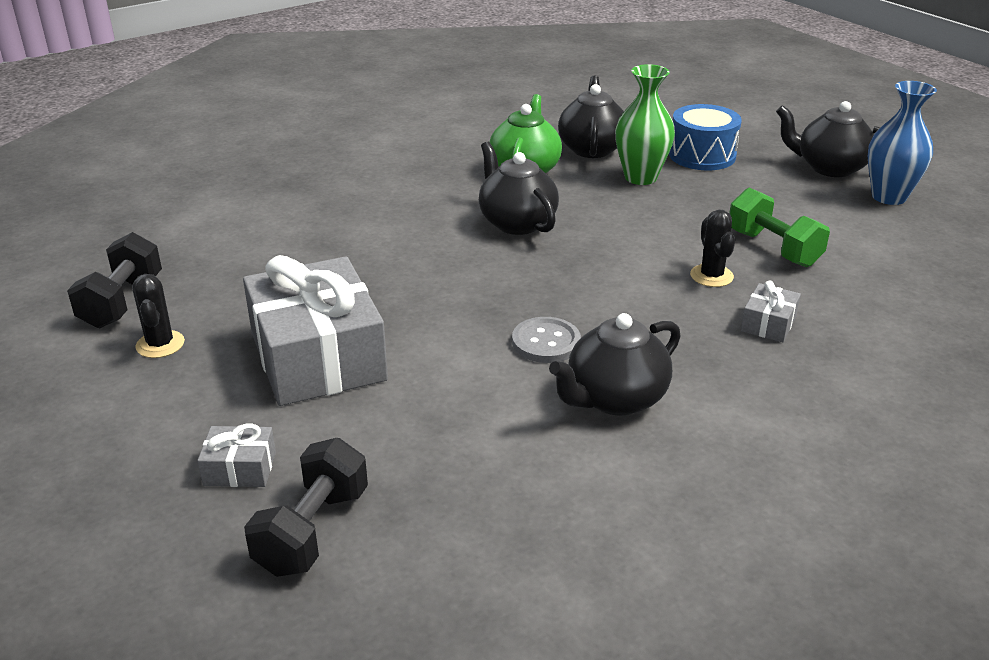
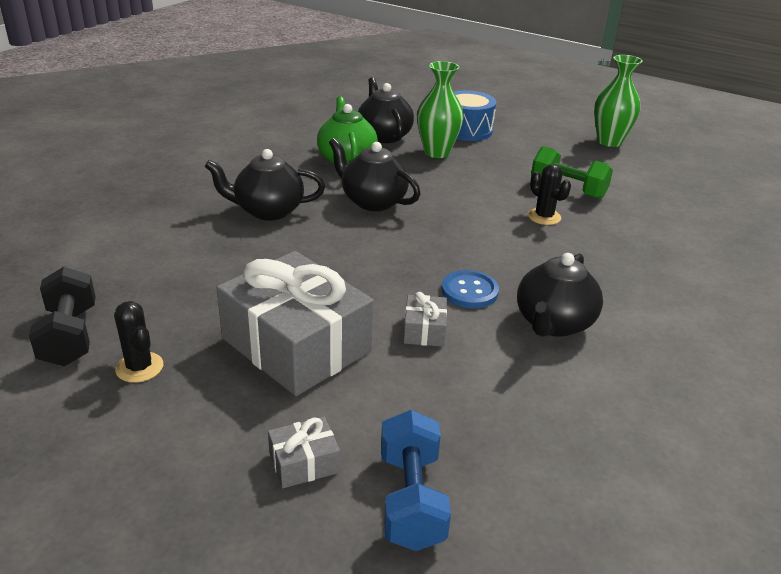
camera: 25 degrees left, 0 degrees up
(312, 531) = (411, 499): black dumbbell -> blue dumbbell
(546, 342) = (469, 291): grey button -> blue button
(768, 324) = (608, 244): grey gift -> grey gift (424, 330)
(829, 168) = (557, 127): black teapot -> black teapot (268, 211)
(889, 197) = (609, 141): blue vase -> green vase

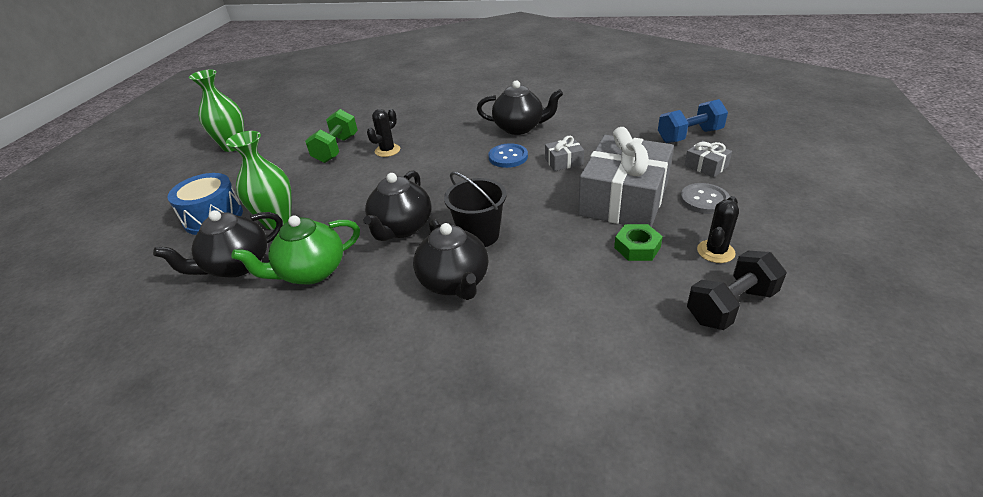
camera: 105 degrees left, 5 degrees up
(205, 317) = (637, 247): none -> green nut
(230, 411) = (704, 200): none -> grey button
(321, 235) = (479, 235): none -> black bucket

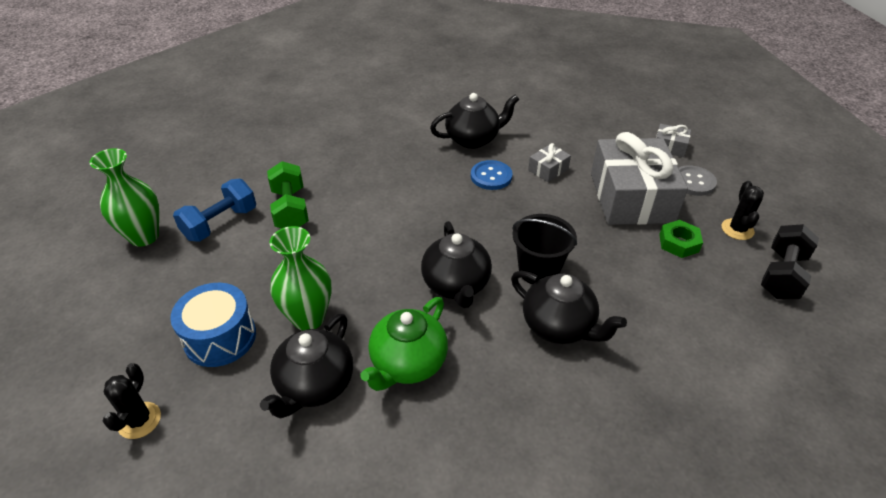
camera: 30 degrees left, 5 degrees up
(387, 150) = (355, 197): black cactus -> black cactus (139, 420)
(689, 136) = (633, 117): blue dumbbell -> blue dumbbell (220, 223)

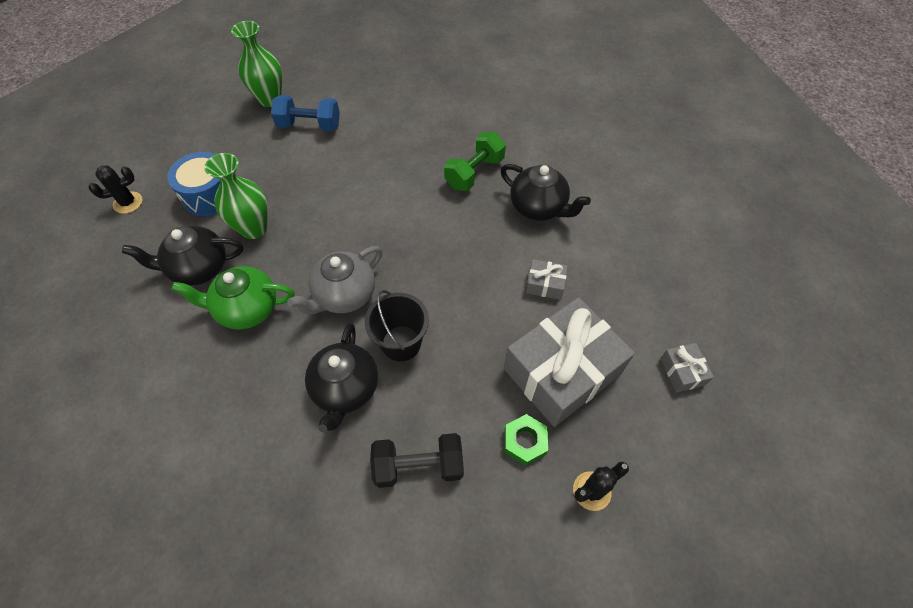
camera: 55 degrees right, 15 degrees up
(290, 209) = (352, 150): green dumbbell -> green dumbbell (474, 173)
(456, 285) = (344, 295): black teapot -> grey teapot
(491, 176) = (497, 248): blue button -> none
(693, 182) = (638, 418): grey button -> none
(782, 275) = (549, 561): black dumbbell -> black dumbbell (419, 466)

